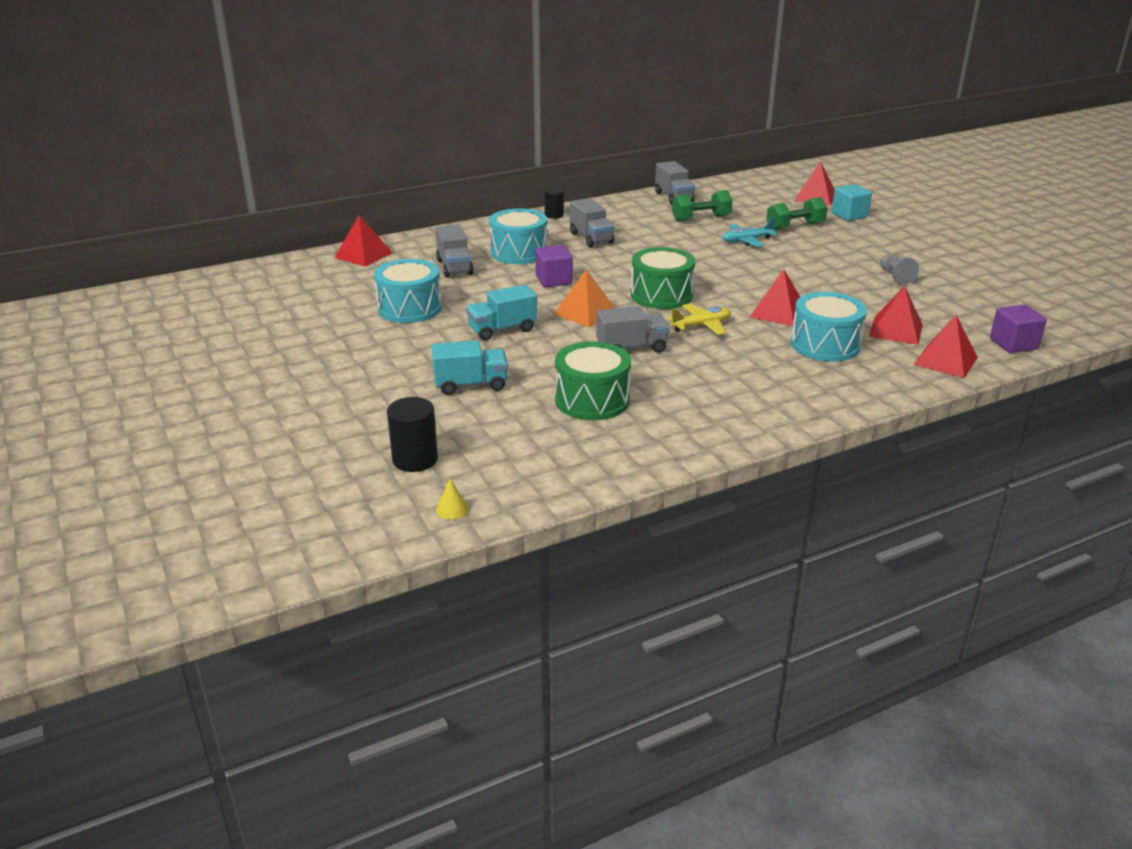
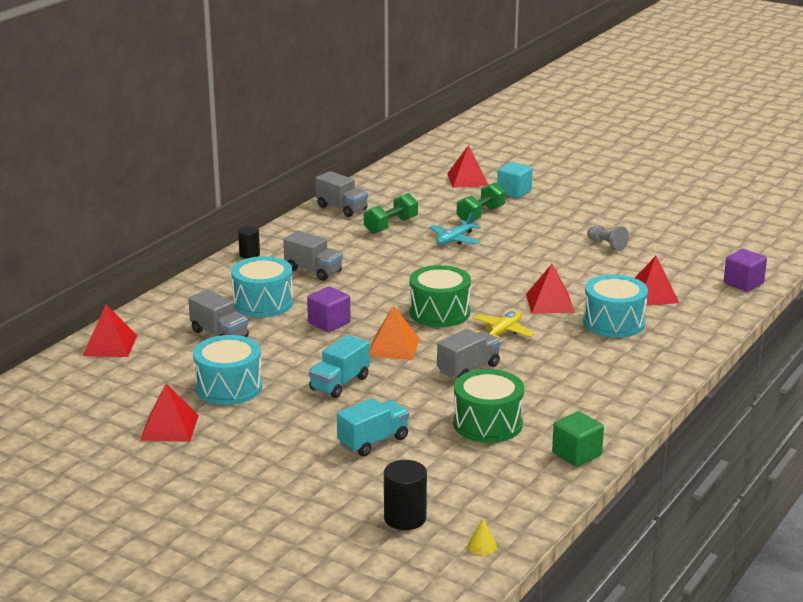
camera: 30 degrees left, 5 degrees down
(646, 454) = (576, 454): none -> green cube
(945, 361) = (710, 311): red pyramid -> red pyramid (169, 427)

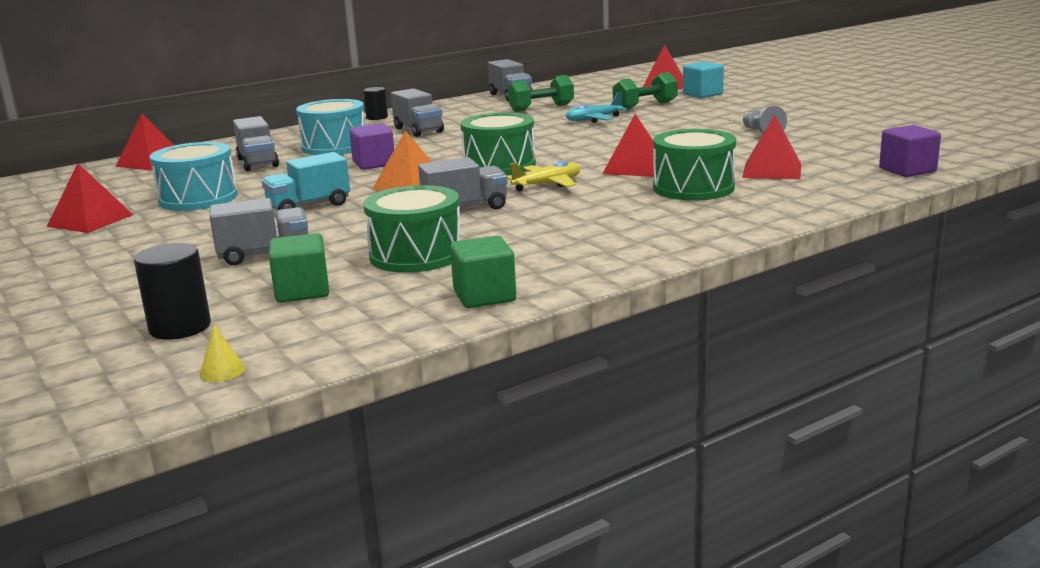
camera: 25 degrees right, 5 degrees down
(373, 441) = (264, 254): turquoise truck -> grey truck
(448, 472) = (302, 291): none -> green cube
(614, 322) = (693, 188): turquoise drum -> green drum

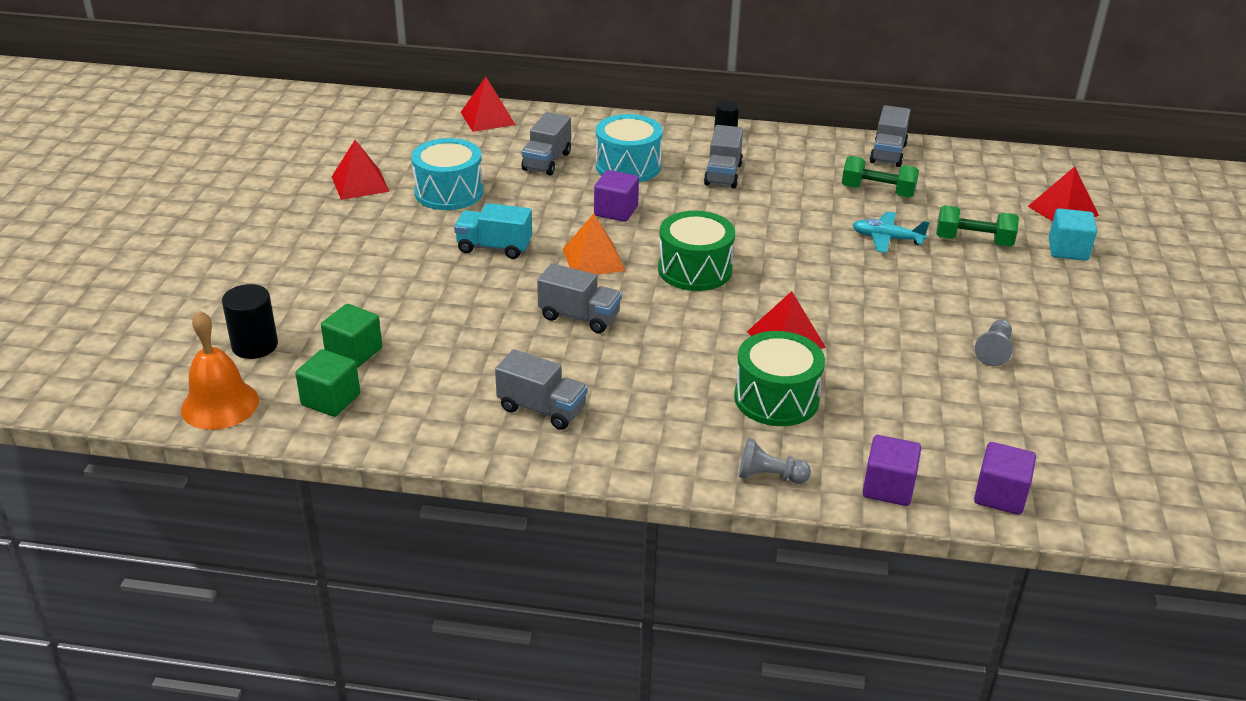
camera: 40 degrees right, 15 degrees up
(222, 371) = (220, 404): yellow cone -> orange bell
(264, 254) = (391, 294): grey truck -> grey truck (542, 409)
(416, 255) = (466, 356): green drum -> none
(484, 296) = (432, 431): green cube -> green cube (331, 400)
(547, 184) = (682, 321): yellow plane -> none
(772, 170) = (884, 416): red pyramid -> none
(775, 214) = (769, 476): none -> grey pawn
(849, 190) = (888, 487): none -> purple cube

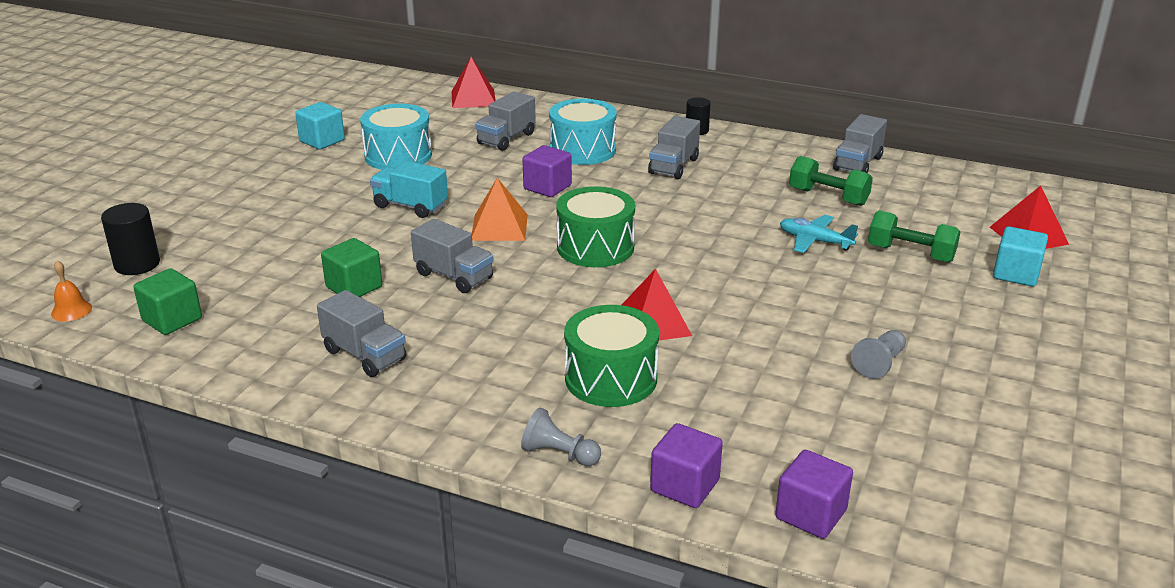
camera: 15 degrees right, 5 degrees down
(220, 404) = (71, 310): orange bell -> orange bell, size x0.52
(354, 352) = (221, 281): green cube -> green cube (354, 287)
(360, 184) = (322, 141): red pyramid -> turquoise cube

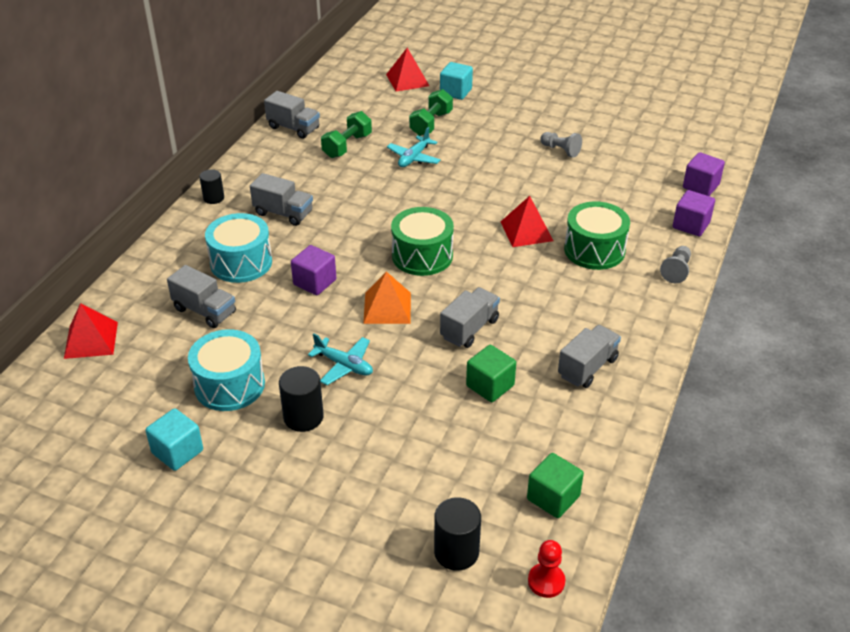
camera: 90 degrees left, 10 degrees up
(71, 310) = (546, 581): orange bell -> red pawn
(343, 189) = (303, 417): none -> black cylinder
(410, 206) = (344, 365): turquoise truck -> turquoise plane

